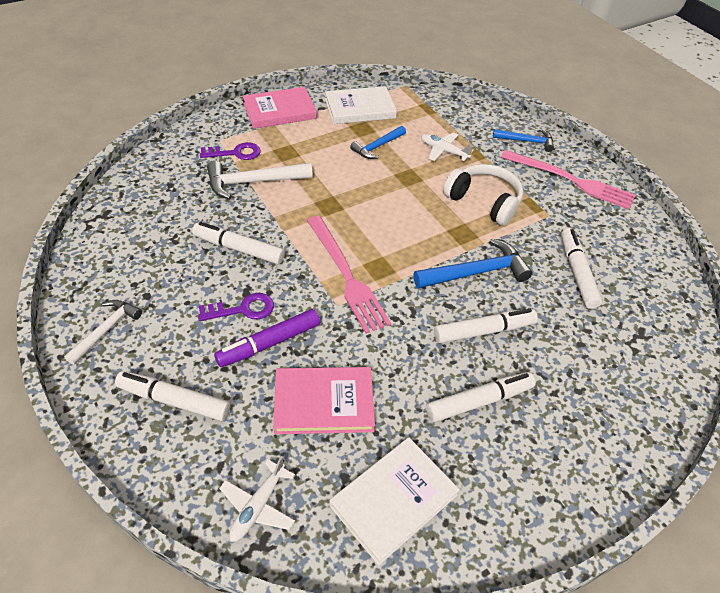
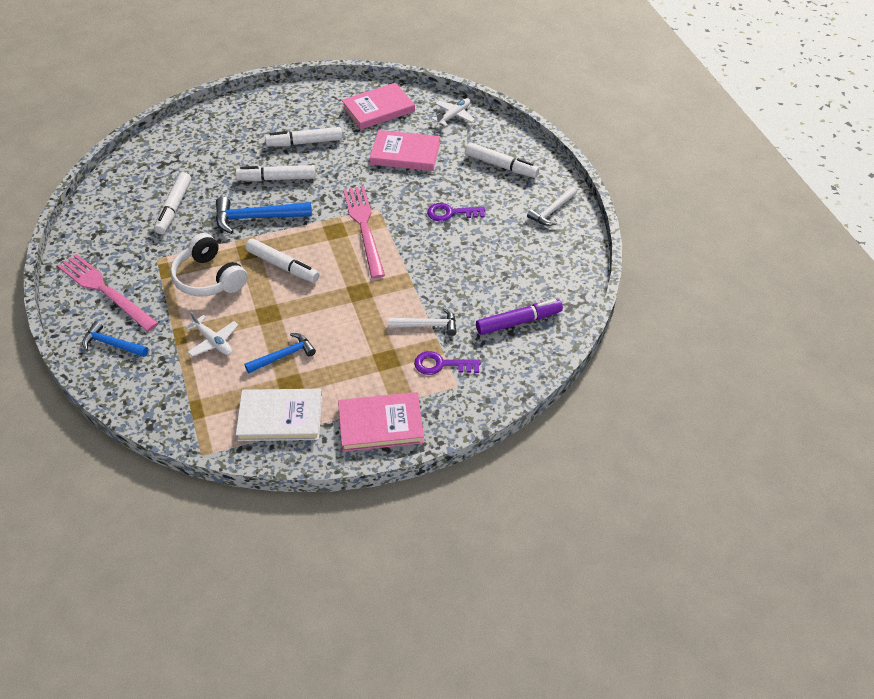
camera: 165 degrees left, 0 degrees up
(239, 249) = (449, 260): white marker -> white marker (283, 266)
(253, 182) = (427, 325): white hammer -> white hammer, size x0.64
(269, 343) = (435, 189): purple marker -> purple marker (518, 322)
(393, 500) = (378, 109): white book -> pink book

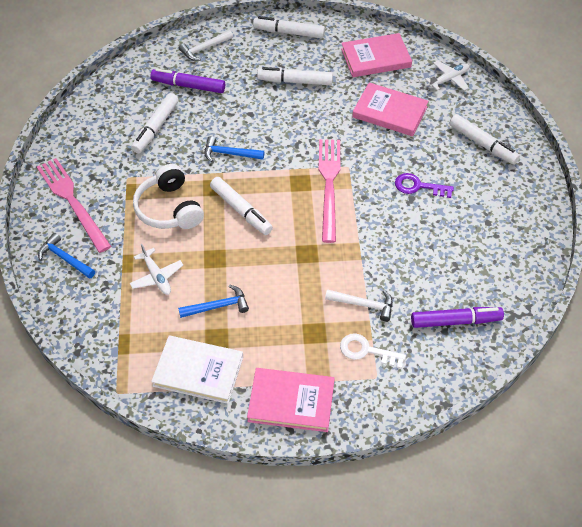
camera: 15 degrees right, 5 degrees up
(197, 164) = (188, 86): none -> purple marker
(257, 218) = (230, 154): blue hammer -> blue hammer, size x0.64
(277, 179) = (259, 115): white marker -> white marker (289, 32)
(441, 364) = (367, 351): purple key -> white key
(552, 211) = (521, 205): white hammer -> white hammer (204, 49)

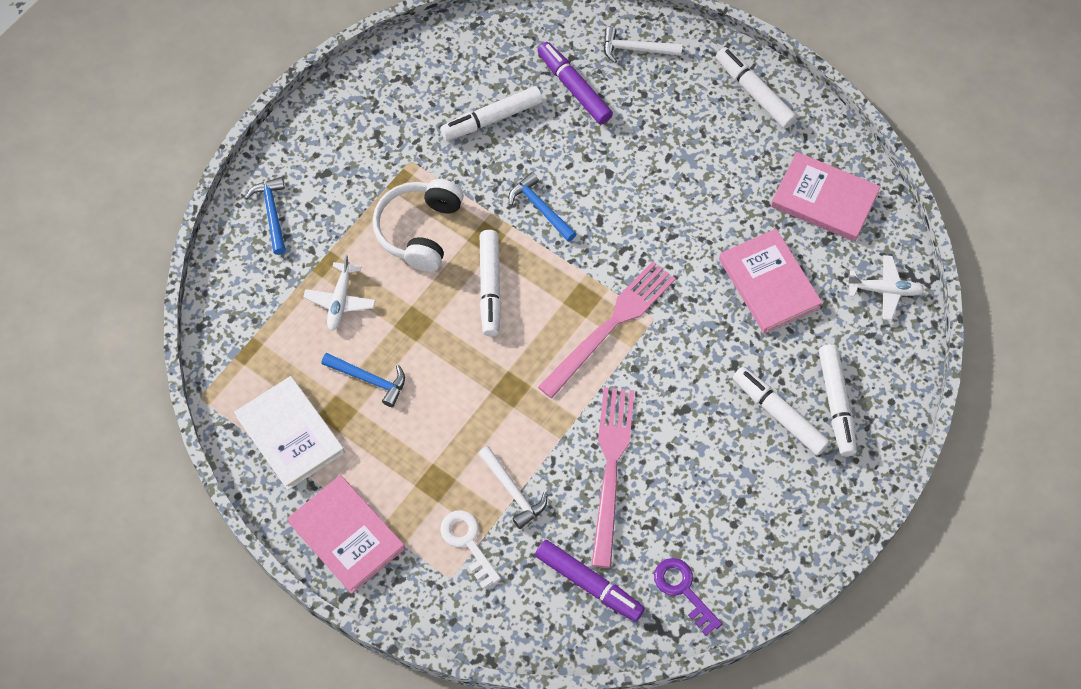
camera: 40 degrees right, 10 degrees up
(72, 202) = (332, 151): pink fork -> pink fork (610, 468)
(295, 81) = (698, 165): white marker -> white marker (779, 414)
(418, 186) = (707, 401): purple key -> purple key (683, 590)

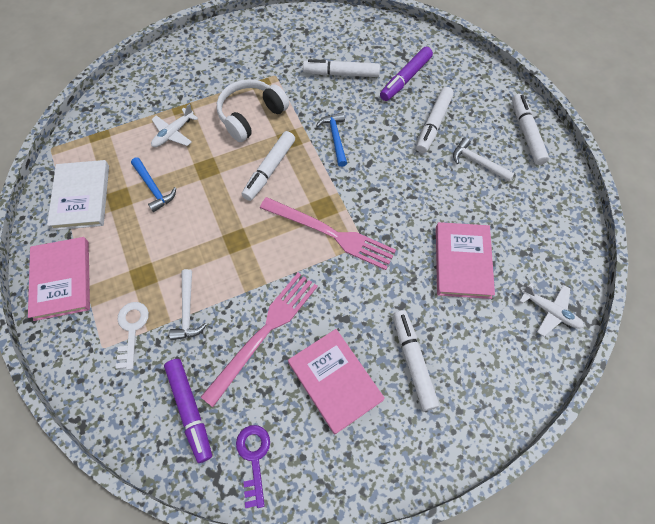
camera: 30 degrees right, 0 degrees up
(272, 214) = (174, 67): blue hammer -> none
(574, 88) = (405, 79): purple marker -> purple marker turned 135 degrees counterclockwise
(610, 326) = (331, 233): pink fork -> pink fork turned 45 degrees clockwise
(636, 49) = (460, 74): white hammer -> white hammer (478, 162)
(824, 200) = (538, 224): pink book -> pink book (335, 381)
(836, 403) = (463, 377): white marker -> white marker (433, 124)

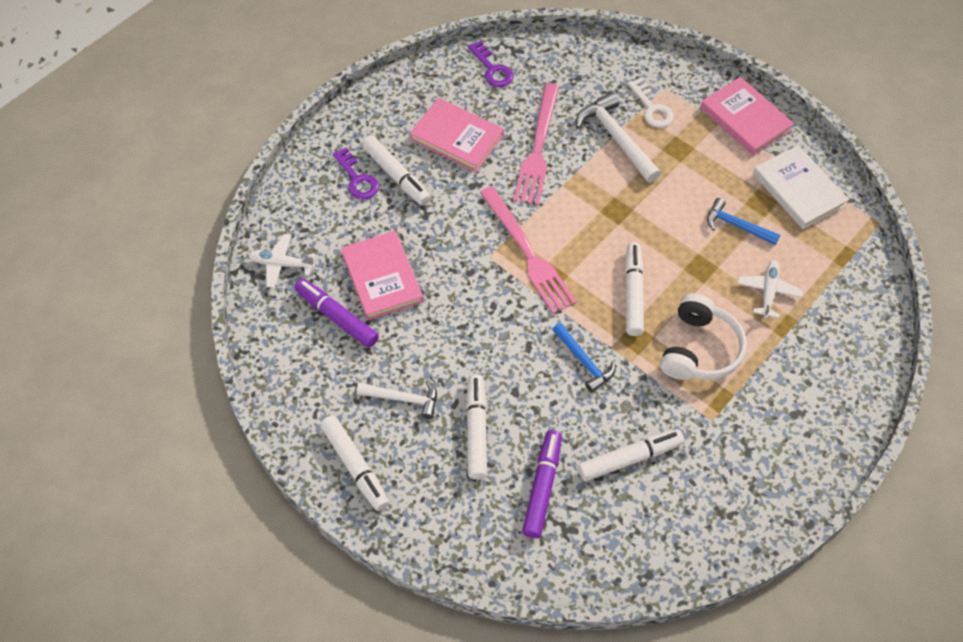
camera: 155 degrees right, 5 degrees down
(187, 310) = (616, 138): white hammer -> white hammer, size x1.56
(190, 410) = (561, 77): purple marker -> purple marker (337, 317)
(331, 233) = (528, 253): pink fork -> pink fork turned 120 degrees counterclockwise
(453, 375) = (357, 179): none -> purple key

